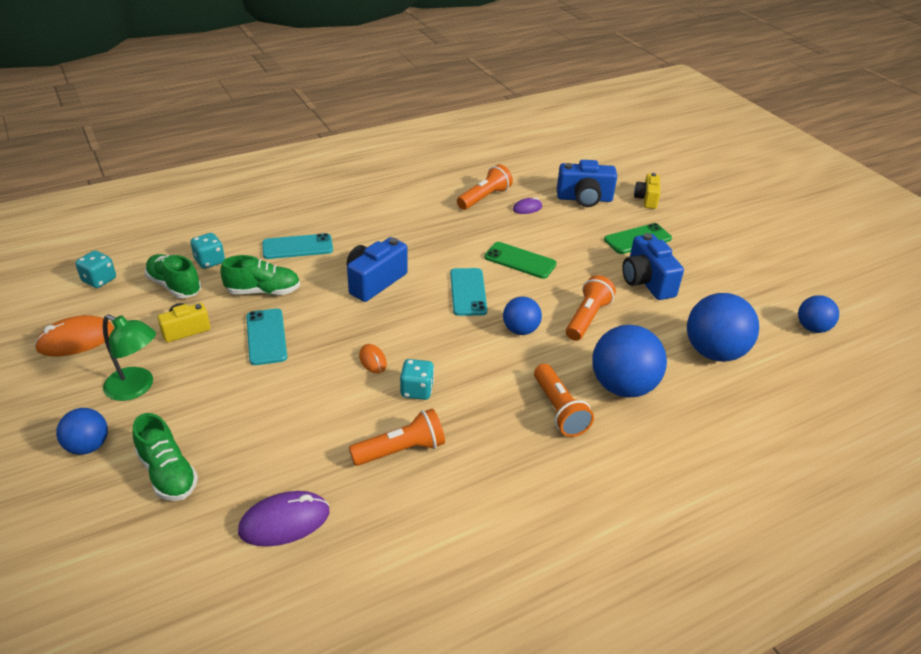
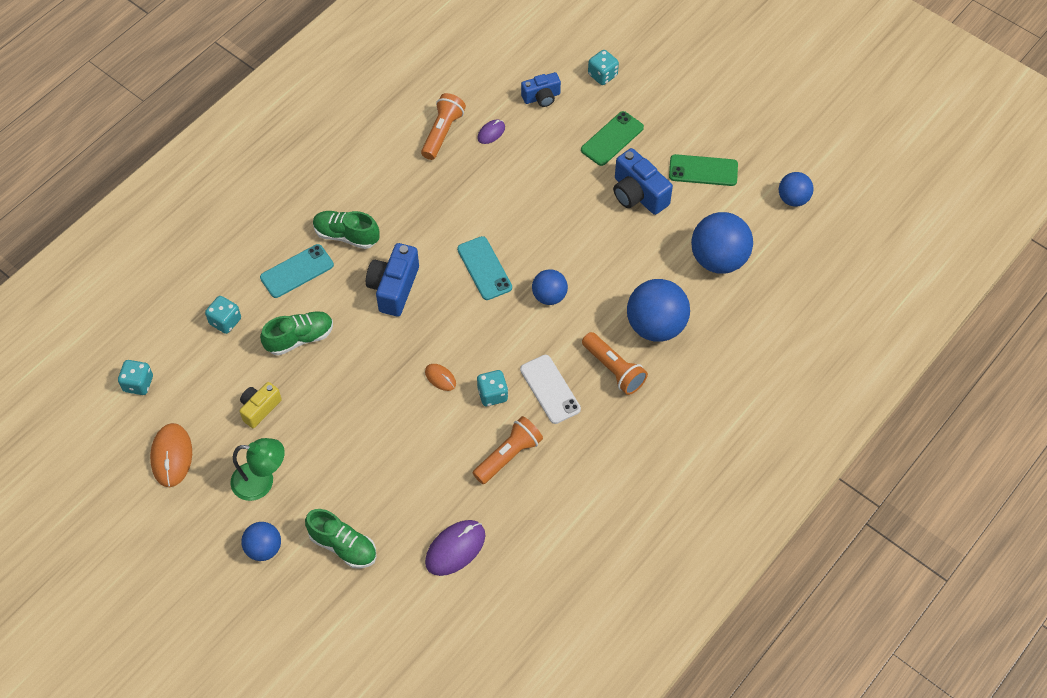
camera: 20 degrees left, 20 degrees up
(76, 340) = (171, 456): orange mouse -> orange mouse turned 45 degrees counterclockwise
(174, 286) = (214, 363): green shoe -> green shoe (346, 235)
(266, 337) = (335, 388): turquoise phone -> none
(480, 405) = (550, 389): none -> white phone
(520, 261) = (514, 210): green phone -> green phone (703, 171)
(584, 199) = (541, 97): blue camera -> blue camera, size x0.64
(587, 318) = (601, 260): orange flashlight -> none
(646, 199) = (602, 75): yellow camera -> turquoise dice

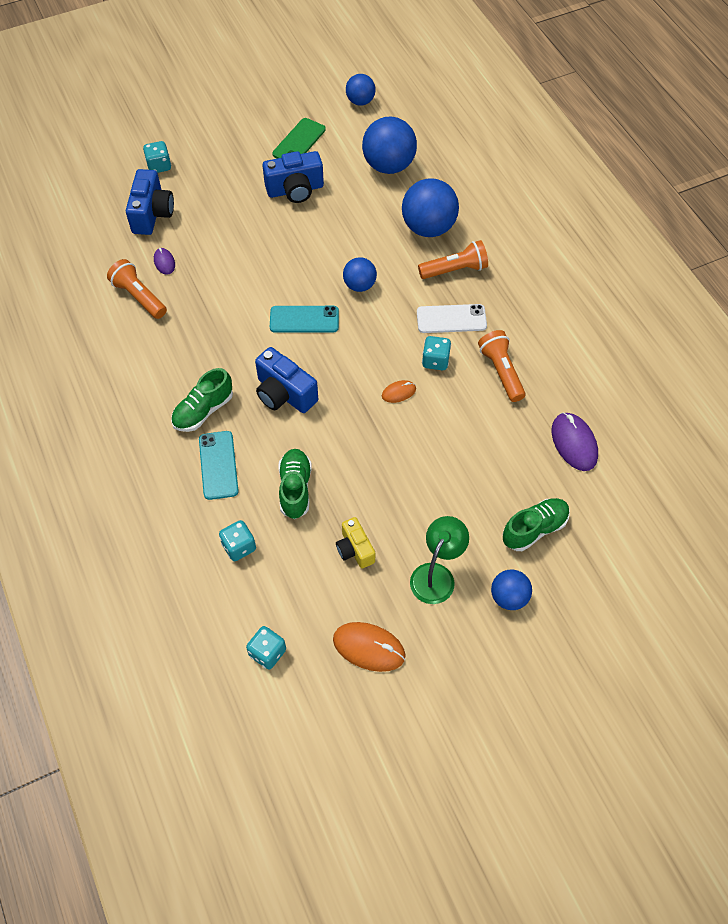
camera: 65 degrees left, 0 degrees up
(541, 97) = (152, 214): blue camera -> blue camera, size x1.56
(612, 139) = (228, 185): green phone -> none

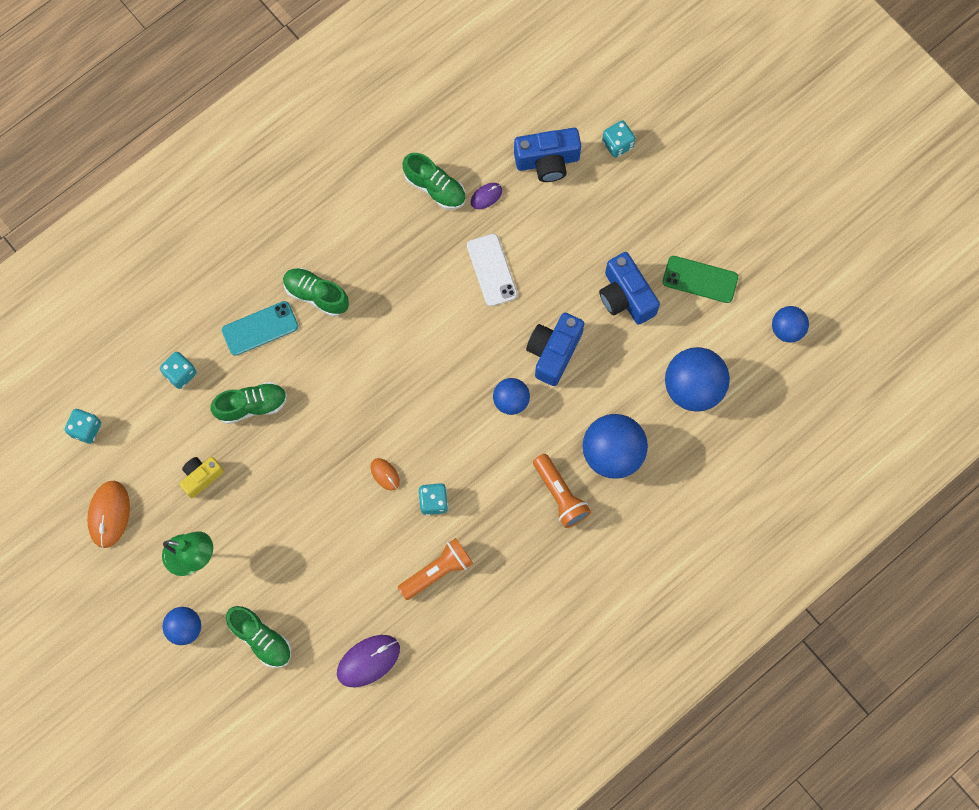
camera: 75 degrees right, 15 degrees up
(139, 297) = (435, 188): orange flashlight -> green shoe
(284, 394) = (355, 364): blue camera -> blue camera (553, 352)
(304, 319) = (451, 357): turquoise phone -> none
(451, 319) = (492, 506): white phone -> white phone (492, 270)

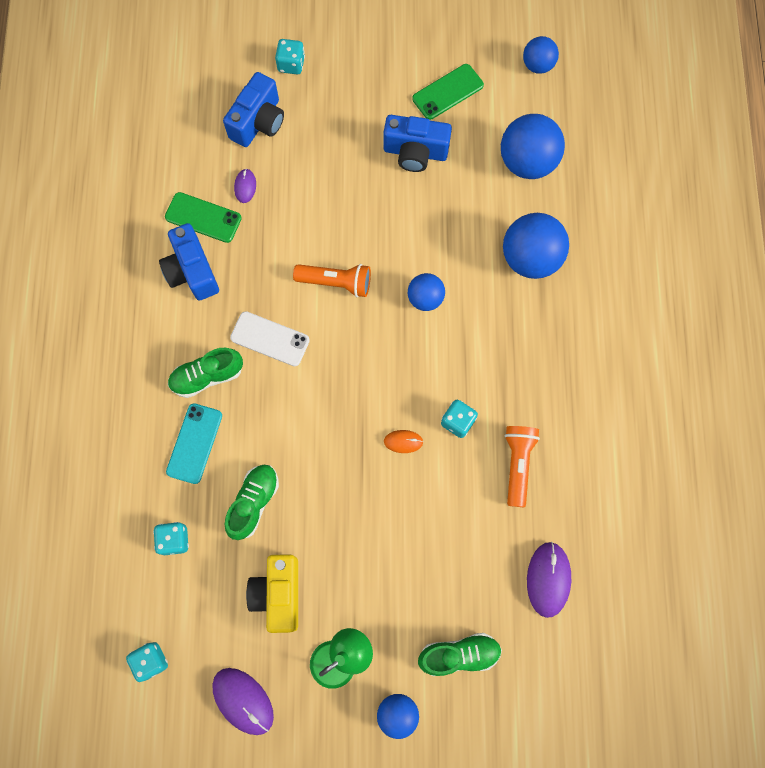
camera: 50 degrees left, 0 degrees up
(109, 514) = (243, 701): orange mouse -> purple mouse
(201, 477) = (278, 594): yellow camera -> yellow camera, size x1.56
(435, 188) = (203, 217): green shoe -> green phone
(492, 270) = (308, 229): white phone -> white phone (270, 339)
(553, 352) = (413, 237): blue camera -> blue camera (192, 271)
(560, 495) = (532, 322): orange flashlight -> orange flashlight (336, 282)

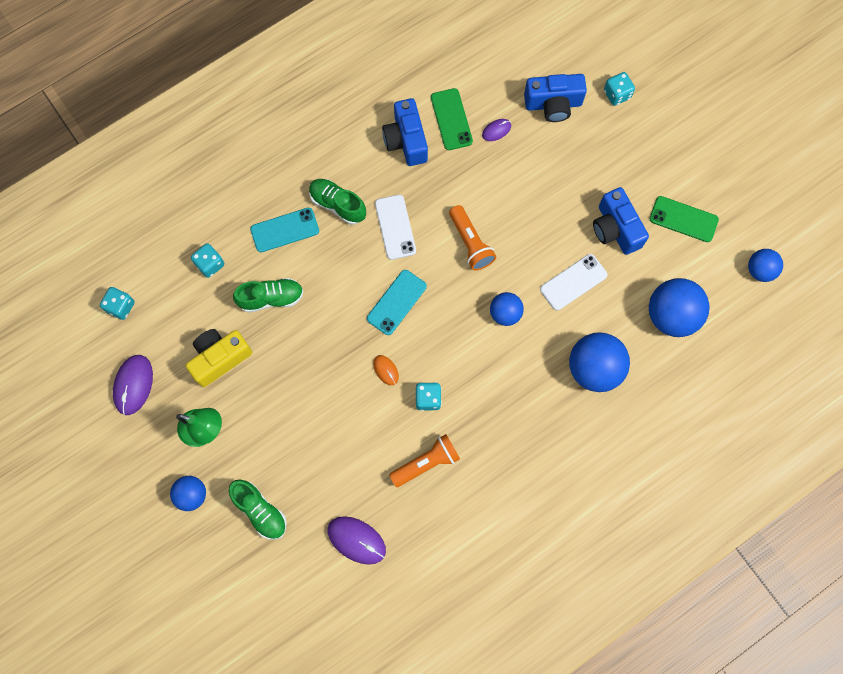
camera: 55 degrees right, 0 degrees up
(192, 271) = (406, 140): blue camera -> blue camera turned 45 degrees counterclockwise
(344, 387) = (397, 302): none -> turquoise phone
(438, 220) = (573, 282): none -> white phone
(548, 579) = (356, 540): purple mouse -> purple mouse turned 60 degrees clockwise

